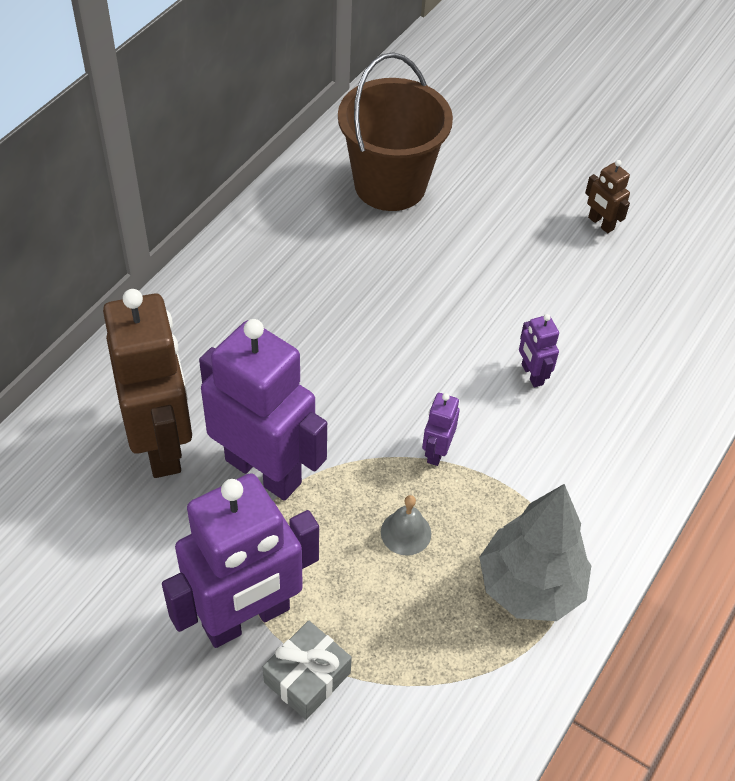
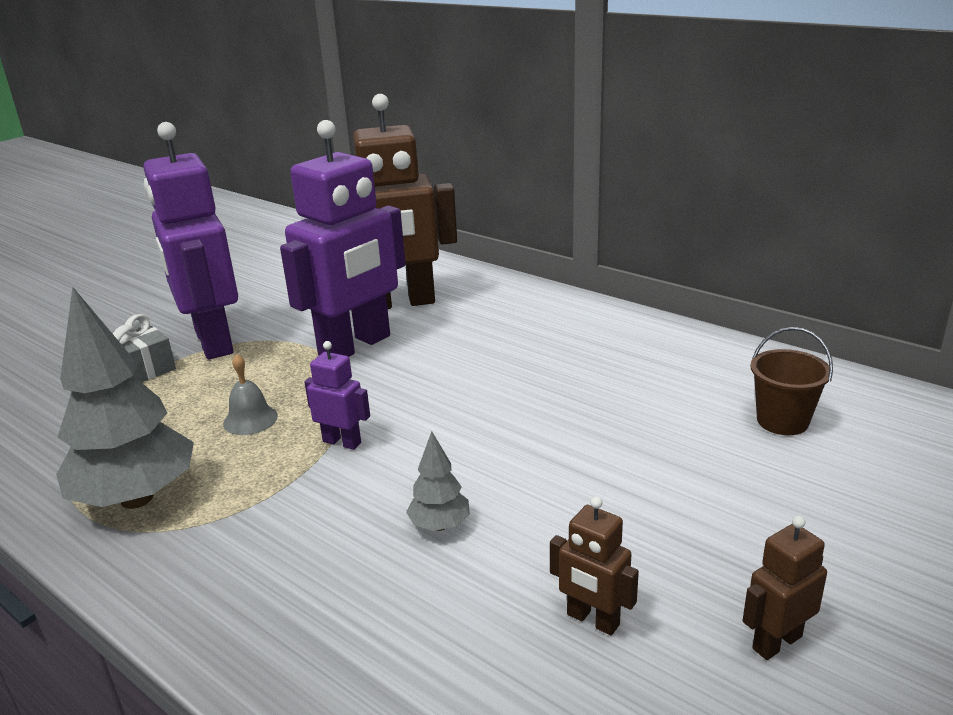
camera: 100 degrees right, 25 degrees down
(390, 185) = (782, 421): brown bucket -> brown bucket, size x0.49
(532, 374) = (439, 525): purple robot -> grey tree
(601, 296) = (592, 620): none -> brown robot

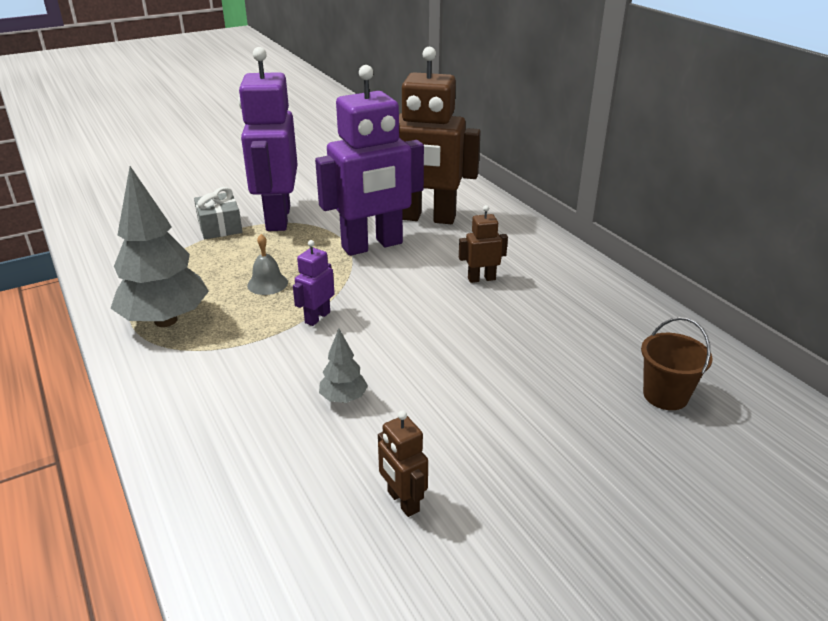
camera: 20 degrees right, 5 degrees up
(342, 442) = (317, 317): purple robot -> purple robot turned 105 degrees counterclockwise
(776, 642) = (526, 565): brown robot -> brown robot (481, 279)

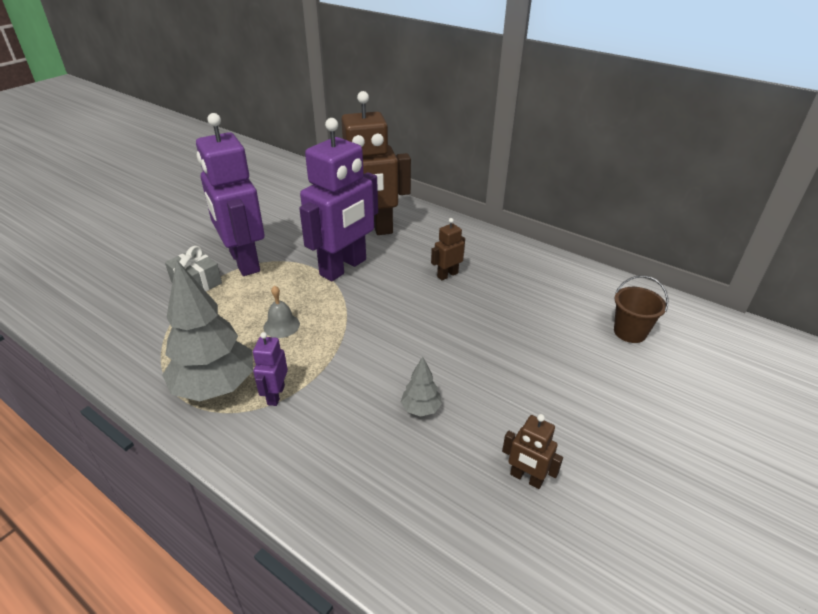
camera: 25 degrees left, 5 degrees up
(317, 317) = (347, 344): purple robot -> purple robot (275, 395)

